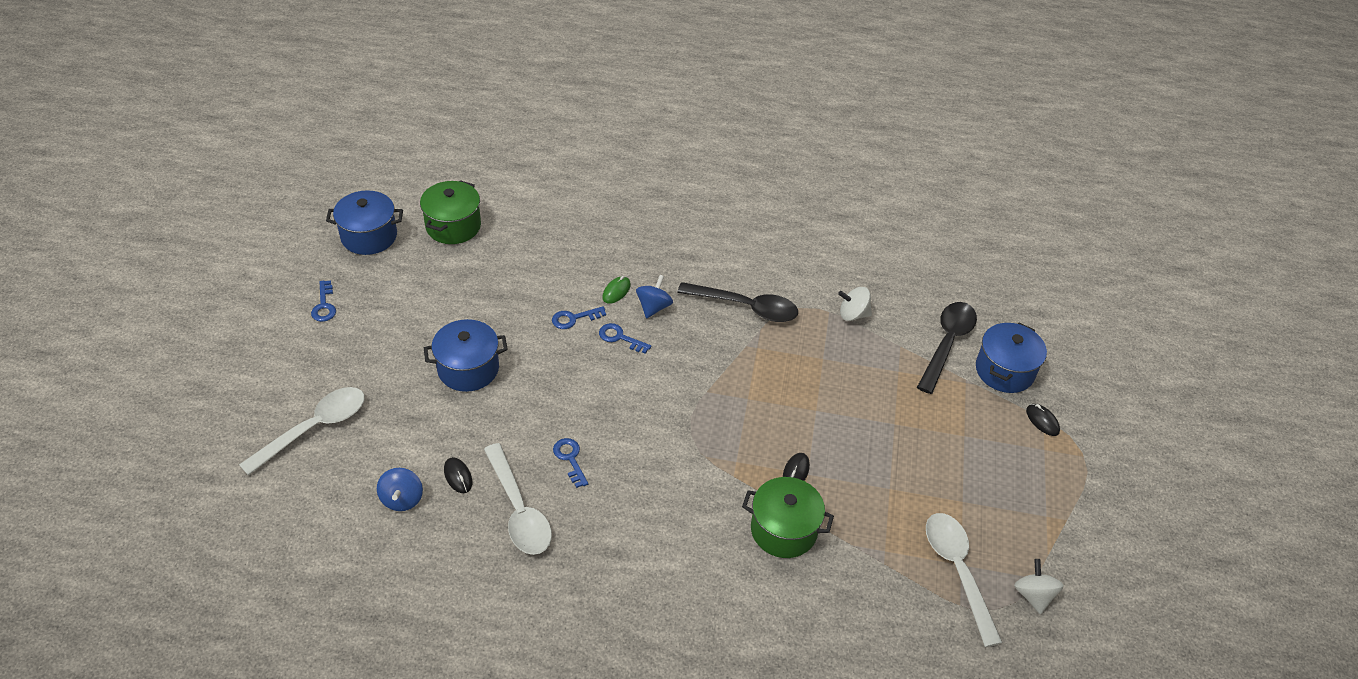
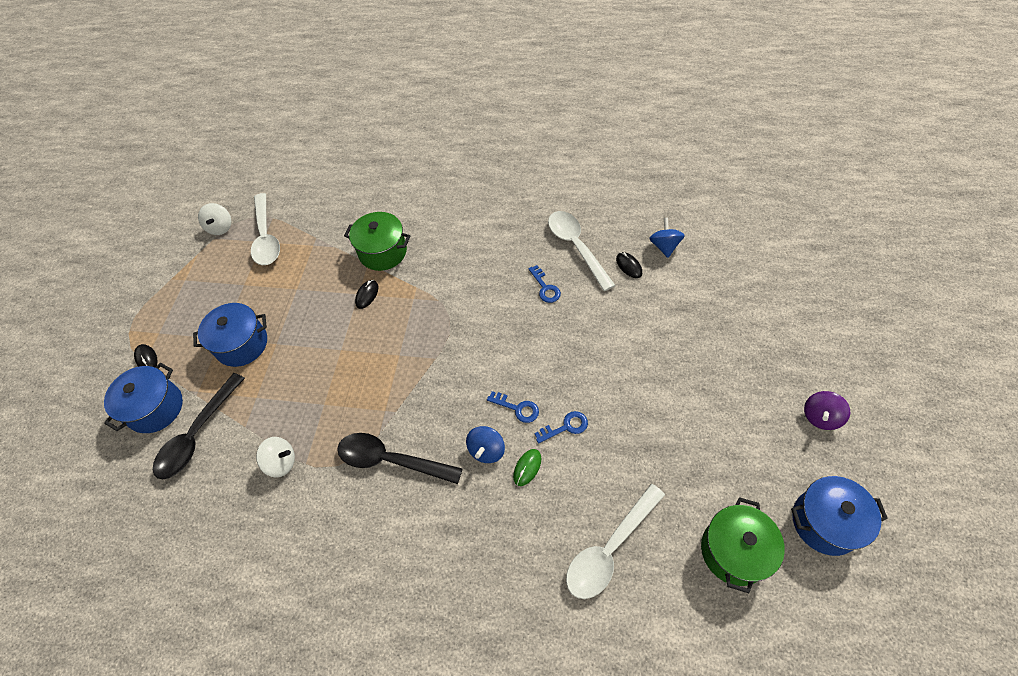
camera: 175 degrees left, 10 degrees up
(314, 428) = (758, 292): white spoon -> white spoon (610, 548)
(324, 305) = (820, 417): blue key -> purple spinning top
(468, 369) = (652, 359): blue pot -> blue pot (242, 344)

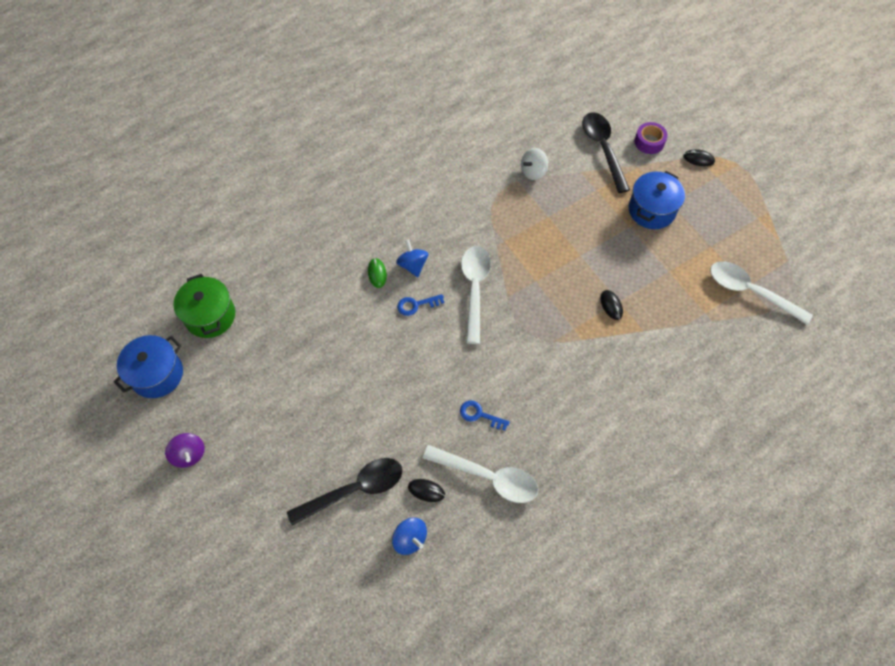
camera: 135 degrees right, 5 degrees up
(155, 408) = (649, 142): blue pot -> purple tape
(220, 227) = (797, 272): white spinning top -> none
(383, 252) = (643, 349): green pot -> none
(391, 460) = (468, 218): black spoon -> black spoon (354, 490)
(566, 427) = (372, 316): blue key -> none
(610, 548) = (289, 265): white spoon -> white spoon (474, 289)
(820, 417) = (189, 454): purple spinning top -> purple spinning top turned 150 degrees clockwise

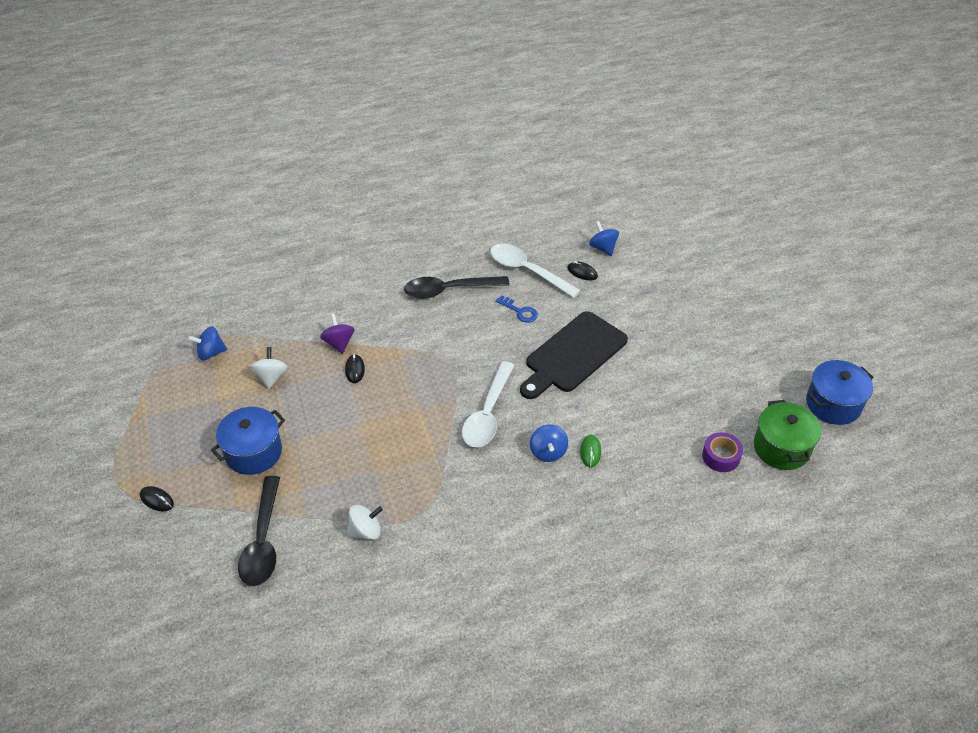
camera: 165 degrees left, 15 degrees down
(189, 454) = (792, 335): purple spinning top -> purple spinning top (339, 343)
(354, 490) = (643, 284): black spoon -> black spoon (449, 290)
(412, 372) = (573, 355): none -> black cutting board
(416, 305) = (554, 411): blue key -> none
(649, 142) = (200, 536): purple tape -> purple tape (721, 456)
(681, 280) = (271, 377): none -> white spinning top
(750, 291) = (211, 353): white spoon -> blue spinning top

